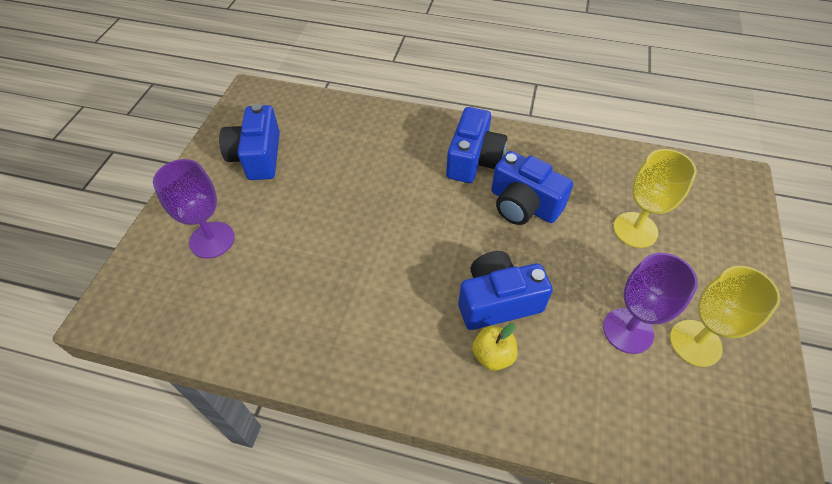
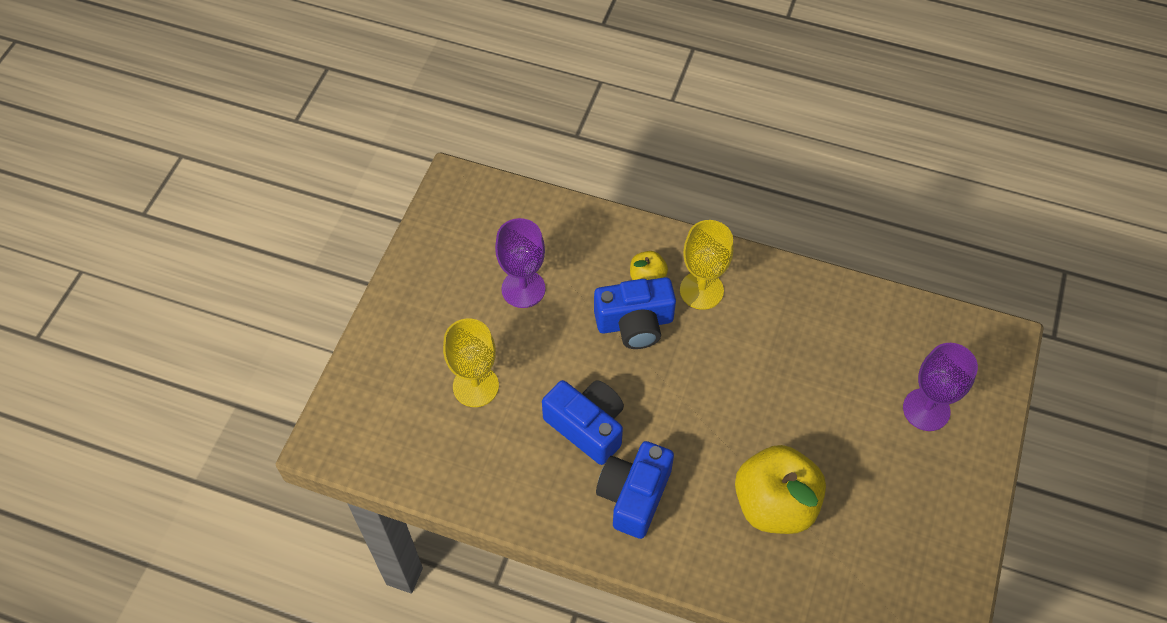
camera: 175 degrees left, 5 degrees up
(257, 156) = (904, 523): blue camera -> none
(360, 162) = (774, 504): none -> yellow apple
(695, 343) = (468, 274): yellow goblet -> yellow goblet (701, 290)

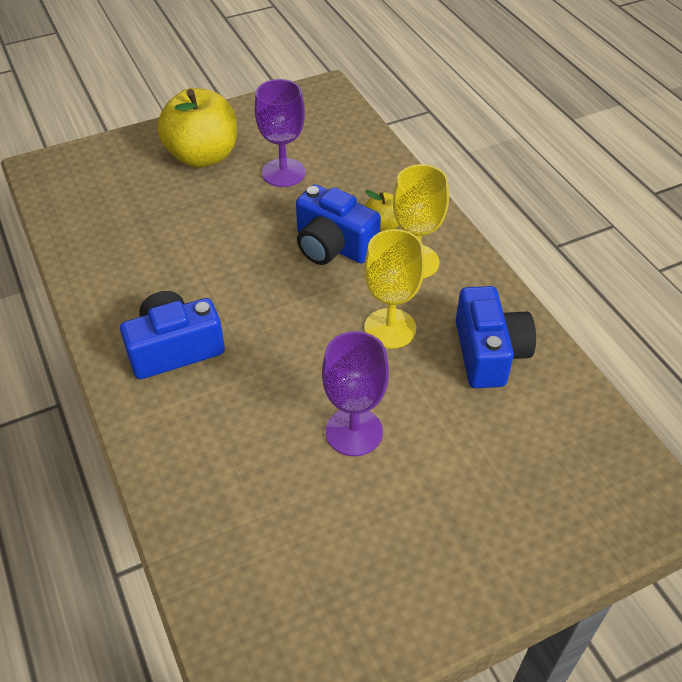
camera: 45 degrees right, 10 degrees down
(475, 386) = (171, 203): yellow goblet -> yellow goblet (390, 328)
(587, 426) = (206, 281): blue camera -> blue camera (489, 353)
(774, 504) = (269, 446): yellow apple -> yellow apple (203, 156)
(926, 409) = (505, 492): purple goblet -> purple goblet (354, 431)

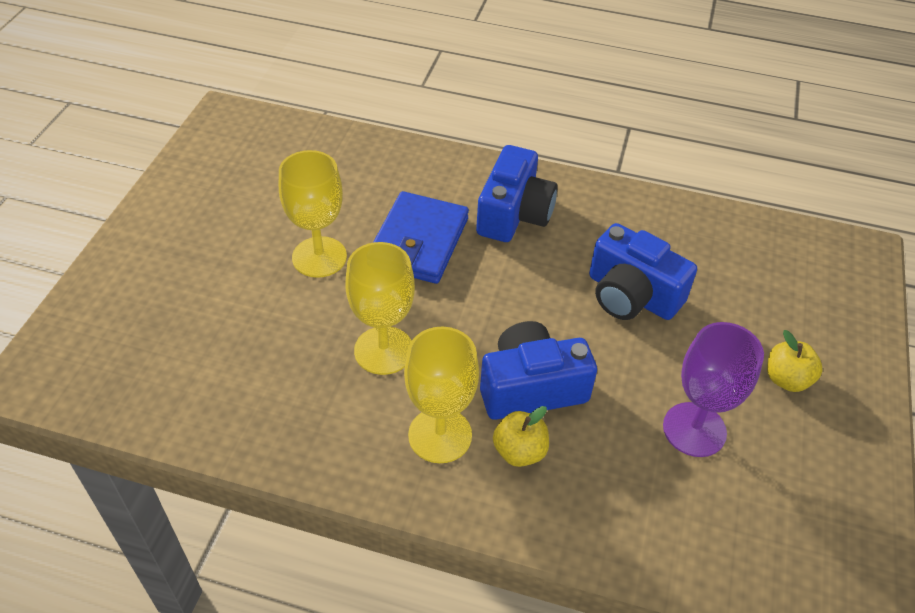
camera: 130 degrees right, 0 degrees up
(203, 156) = (786, 379): yellow apple -> yellow apple, size x0.48
(269, 383) = (418, 242): none -> blue wallet
(354, 431) = (319, 257): purple goblet -> yellow goblet
(489, 353) = (276, 395): blue camera -> blue camera (631, 295)

